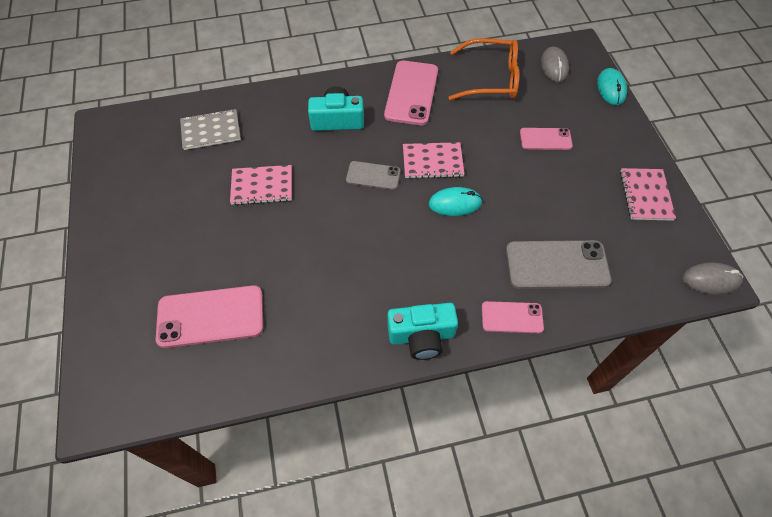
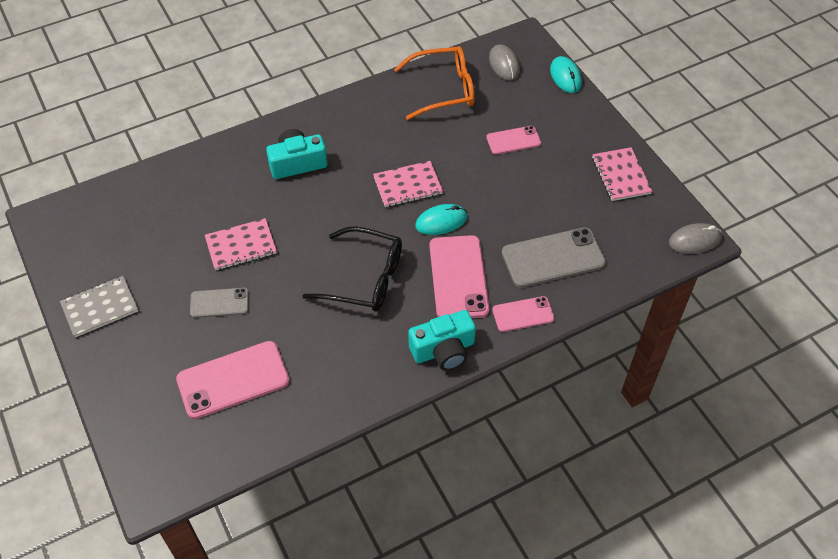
camera: 15 degrees left, 5 degrees down
(211, 131) = (166, 201): grey notebook -> grey notebook (100, 307)
(366, 244) = (365, 278): none -> black glasses
(373, 175) = (352, 211): grey phone -> grey phone (219, 303)
(411, 93) = (366, 120): pink phone -> pink phone (458, 277)

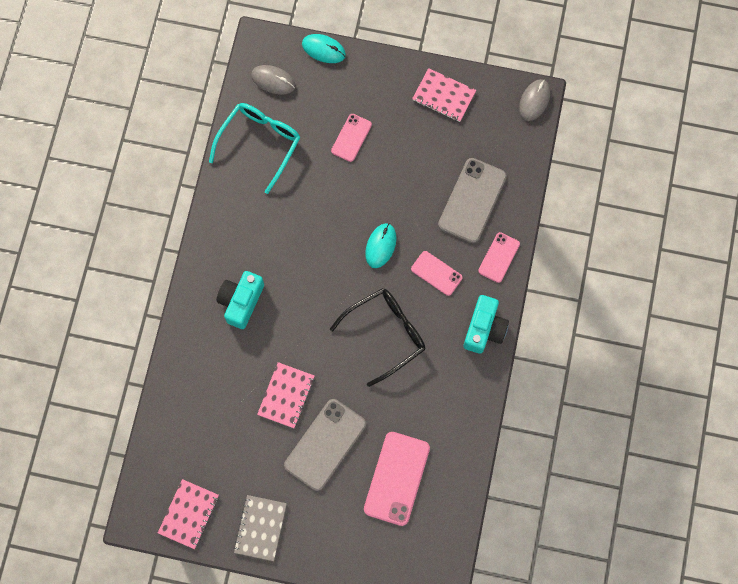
camera: 50 degrees left, 20 degrees up
(219, 303) = (325, 444): grey phone -> grey phone, size x1.73
(407, 185) = (329, 242): pink notebook -> pink notebook (189, 514)
(444, 89) = (260, 143): orange glasses -> turquoise glasses
(458, 277) = (436, 273): pink phone -> pink phone, size x0.58

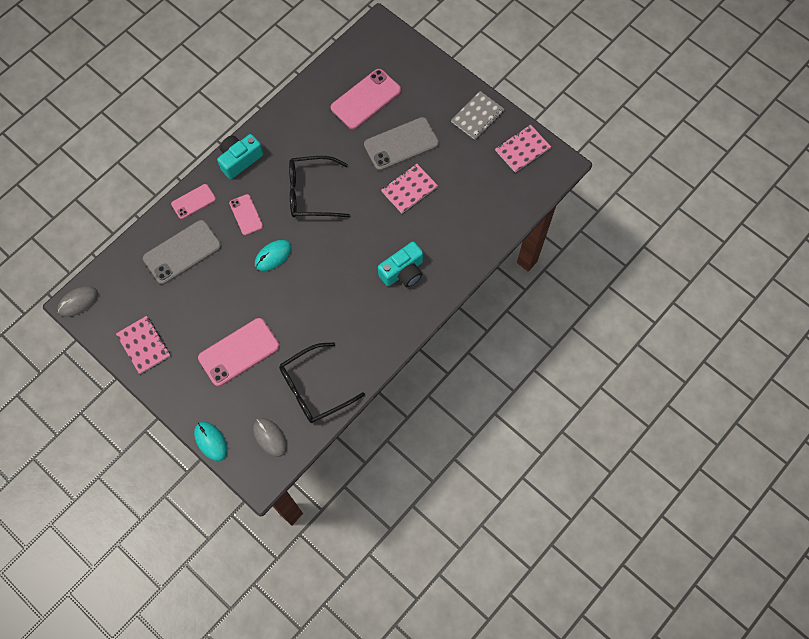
camera: 150 degrees left, 5 degrees down
(260, 143) = (314, 388): turquoise glasses -> black glasses
(351, 138) = (239, 352): pink phone -> pink phone, size x1.73

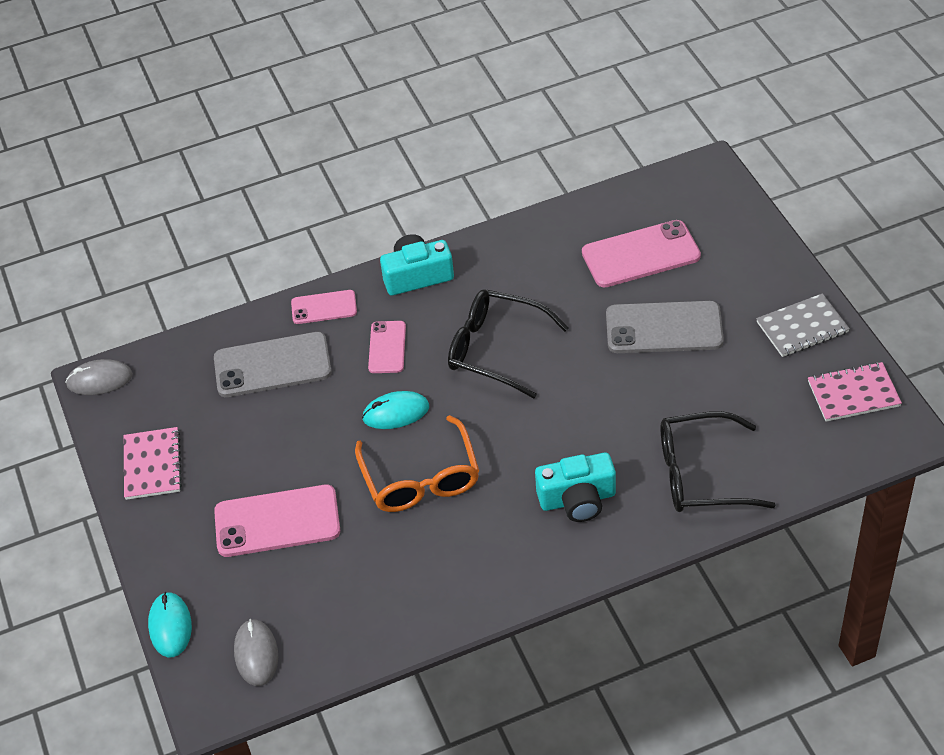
camera: 30 degrees right, 20 degrees down
(309, 293) = (421, 479): none -> orange glasses
(314, 388) = (357, 611): black glasses -> black glasses (700, 474)
(409, 189) = (645, 391): pink notebook -> none

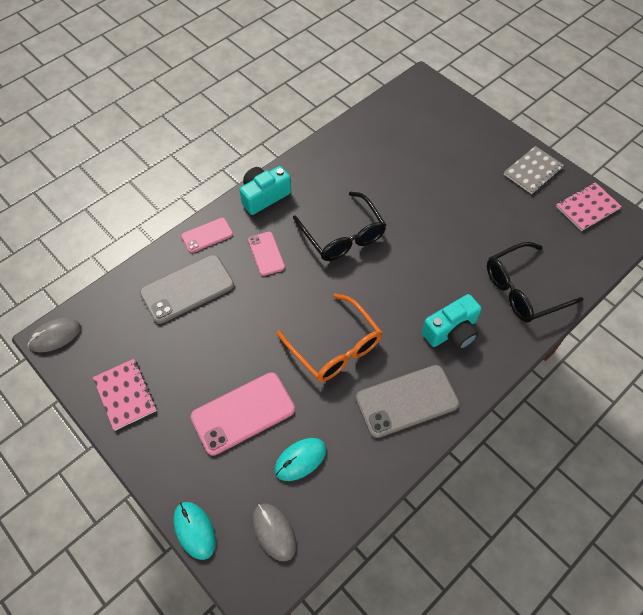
camera: 25 degrees left, 10 degrees up
(396, 413) = (294, 301): turquoise mouse -> turquoise mouse (300, 460)
(495, 349) = (343, 236): black glasses -> black glasses turned 120 degrees counterclockwise
(640, 254) = (407, 146): pink phone -> none
(664, 328) = (447, 193): grey phone -> grey phone (407, 401)

